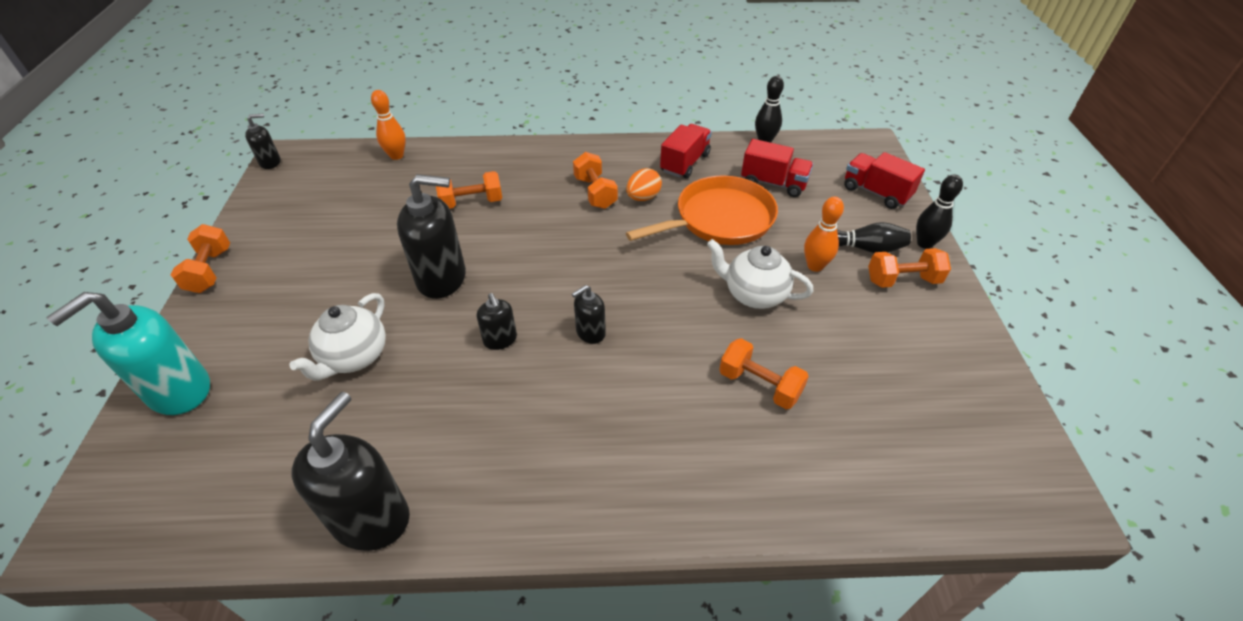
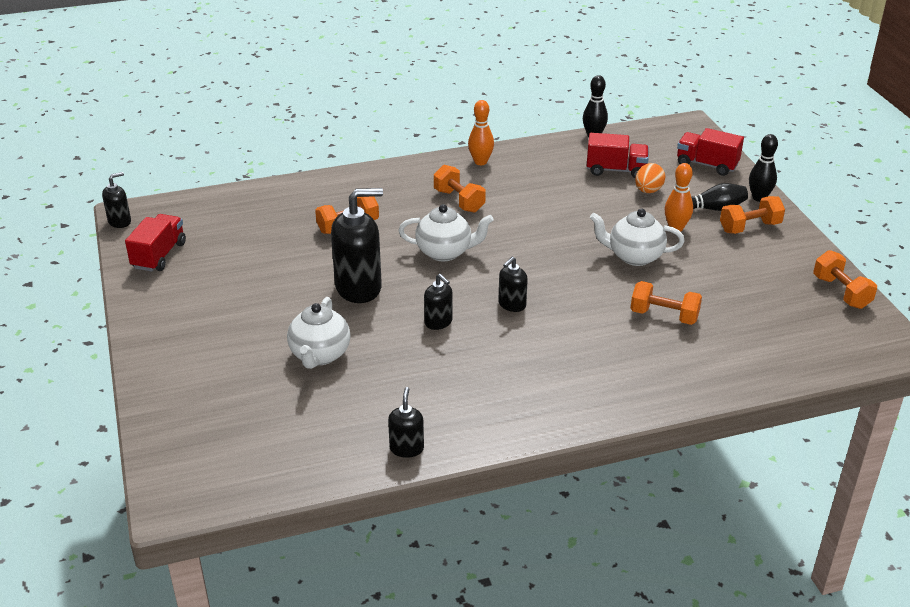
camera: 15 degrees left, 10 degrees down
(179, 391) = (181, 404): turquoise soap dispenser -> none
(210, 271) = (134, 317): orange dumbbell -> orange dumbbell (841, 292)
(371, 518) = (406, 448): black soap dispenser -> black soap dispenser, size x0.51
(396, 156) = (247, 198): orange bowling pin -> orange bowling pin (480, 162)
(551, 251) = (445, 252): none -> white teapot
(643, 197) = (505, 198): orange egg -> orange egg (648, 191)
(685, 163) = (529, 165): red truck -> red truck (159, 255)
(720, 219) = (581, 205): orange pan -> none

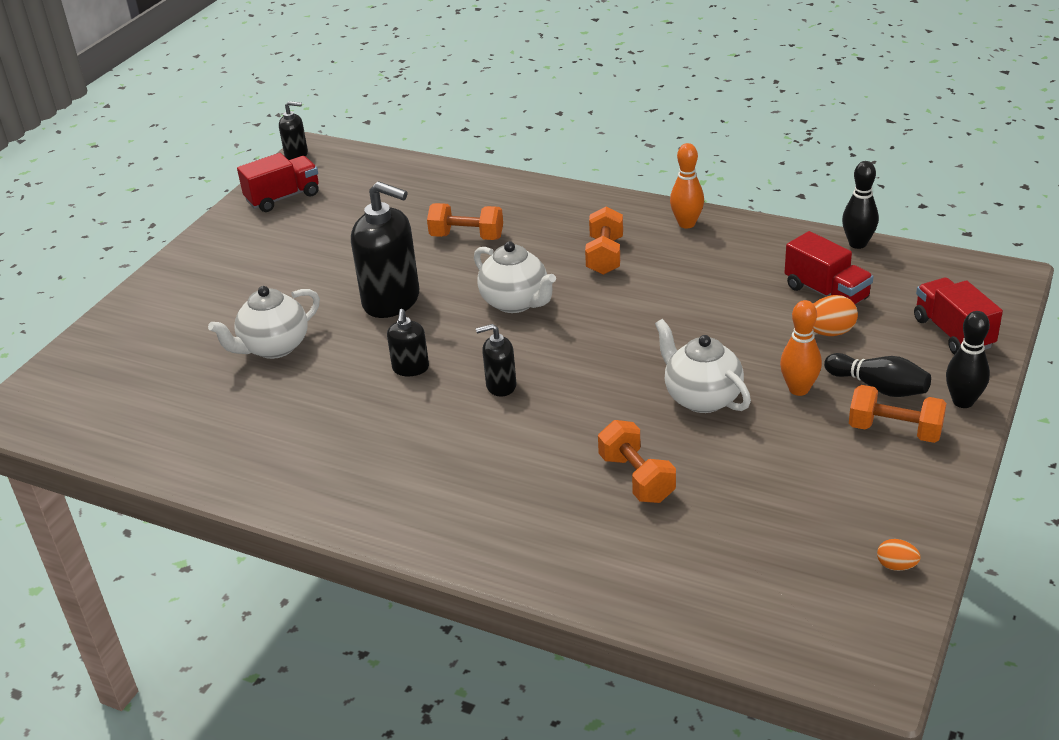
camera: 45 degrees right, 0 degrees up
(406, 448) = (218, 470): black soap dispenser -> none
(841, 292) = (896, 566): orange dumbbell -> orange egg

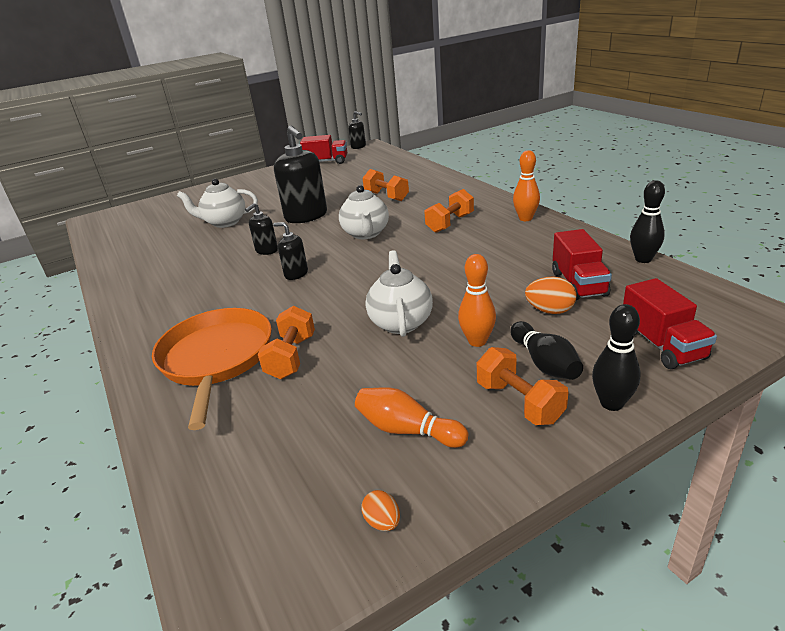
camera: 35 degrees right, 5 degrees down
(555, 514) = (216, 358): none -> orange pan
(832, 493) = (407, 430): none -> orange bowling pin
(953, 333) = (662, 345): red truck -> red truck turned 150 degrees clockwise

